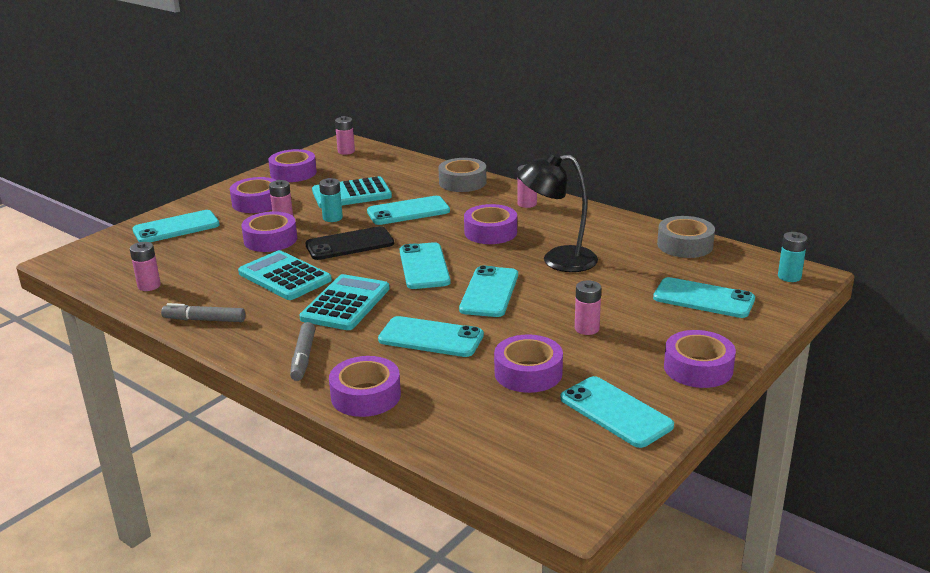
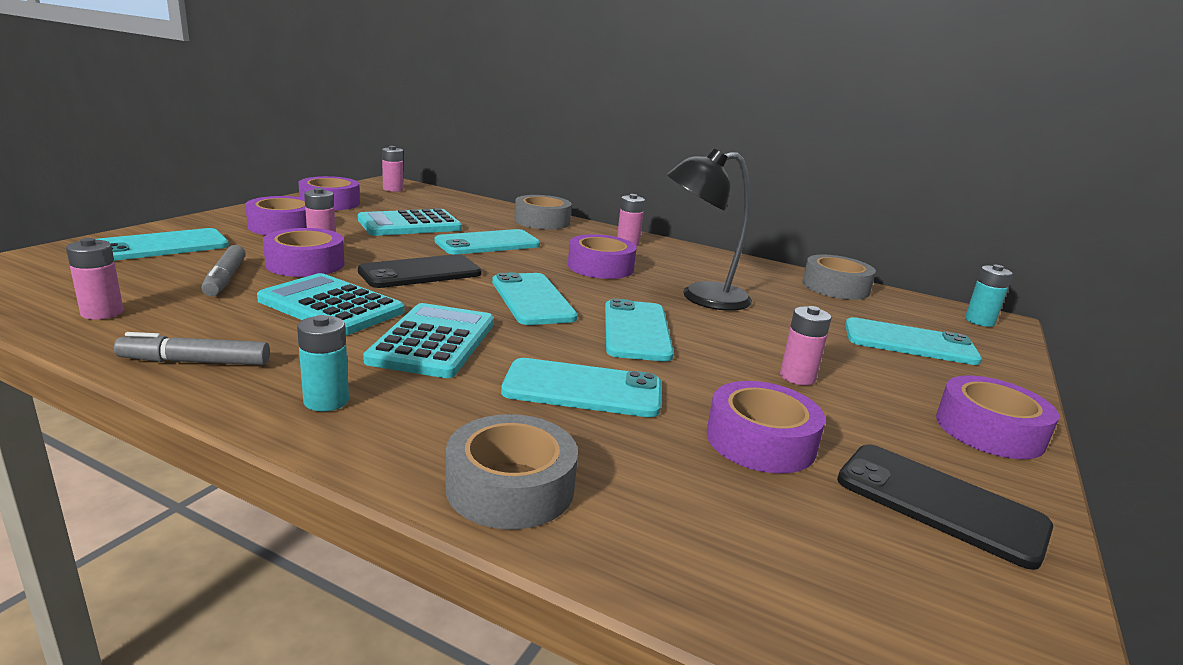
camera: 15 degrees left, 5 degrees down
(303, 357) = (379, 420): grey marker -> grey marker (225, 279)
(332, 218) = (390, 245): turquoise battery -> turquoise battery (326, 401)
(366, 396) = (510, 487): purple tape -> grey tape
(615, 412) = (940, 504): turquoise phone -> black phone

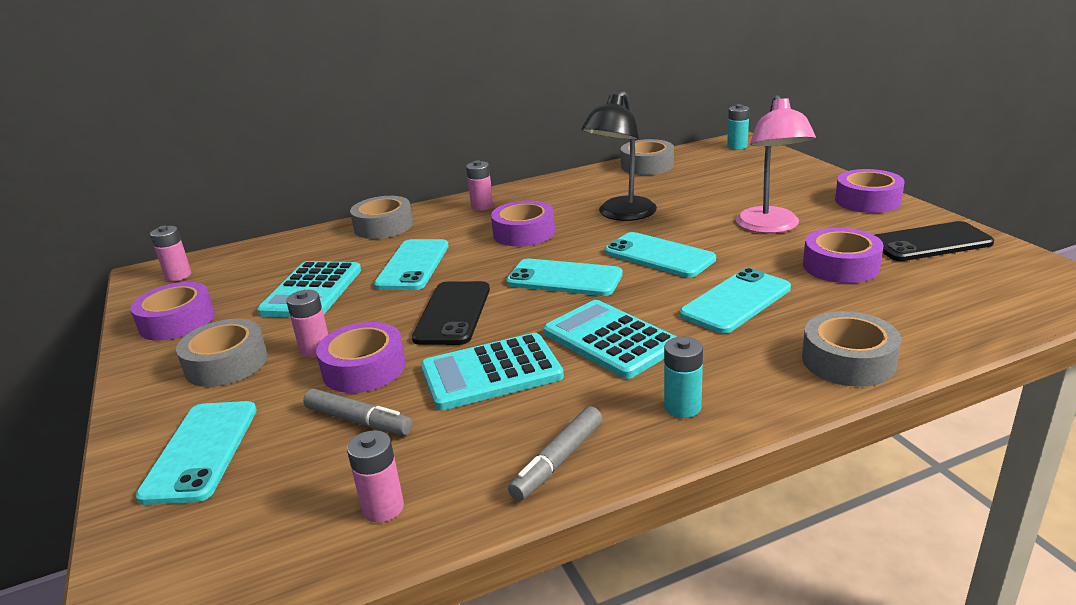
camera: 45 degrees left, 5 degrees up
(283, 226) = (226, 363): purple tape -> grey tape
(797, 377) = (770, 227): pink battery -> pink lamp
(909, 342) = (749, 177): turquoise phone -> none

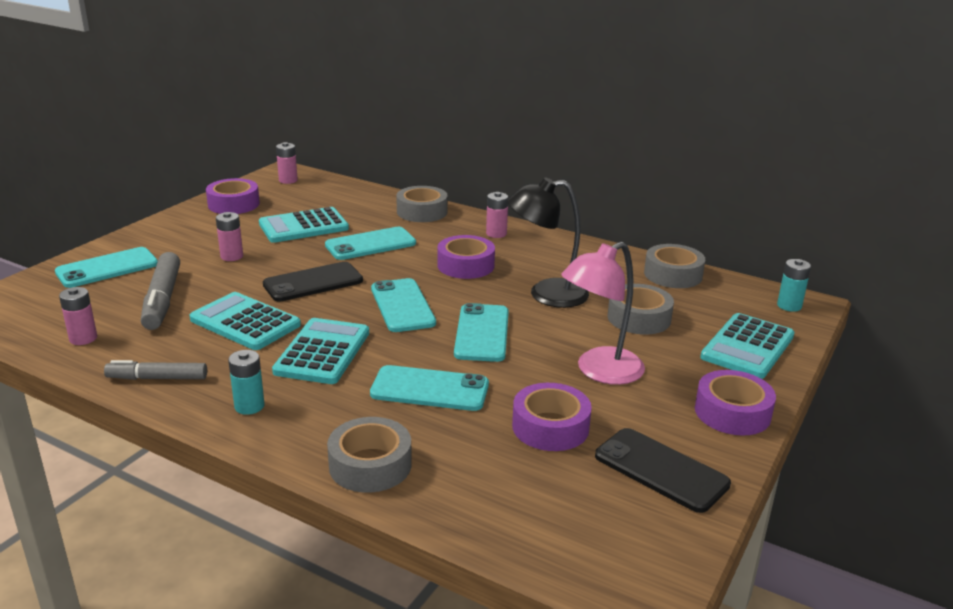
camera: 50 degrees right, 0 degrees up
(226, 363) = (197, 238): grey tape -> grey tape (639, 318)
(358, 421) = (162, 300): grey marker -> grey marker, size x1.55
(364, 368) = (221, 279): purple tape -> none
(781, 172) = (747, 347): none -> turquoise calculator

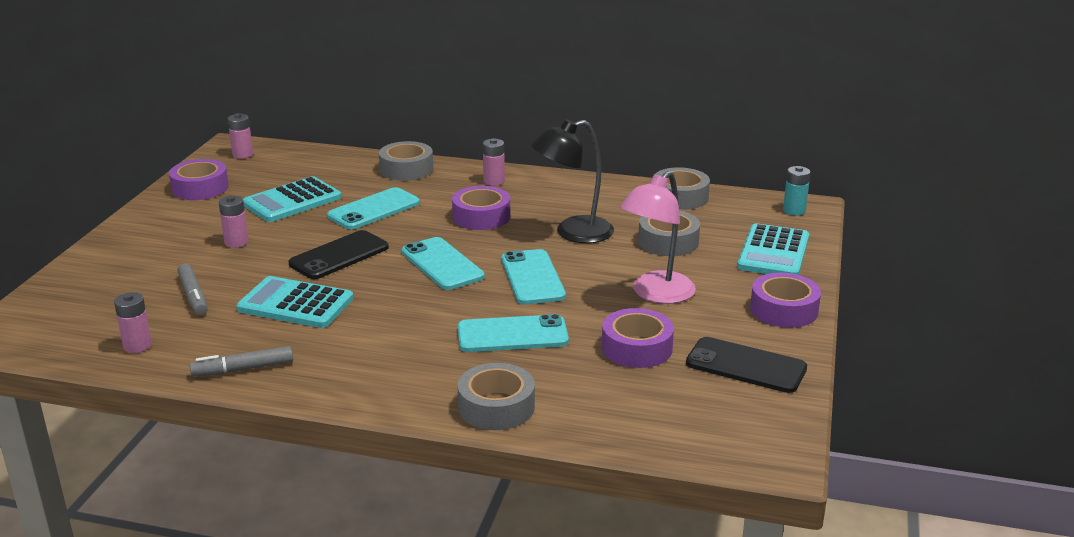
camera: 15 degrees left, 0 degrees up
(107, 268) = (109, 274): turquoise phone -> none
(162, 300) = (193, 296): grey marker -> grey marker, size x0.65
(249, 406) = (352, 378): turquoise battery -> none
(322, 352) = (391, 319): turquoise calculator -> none

